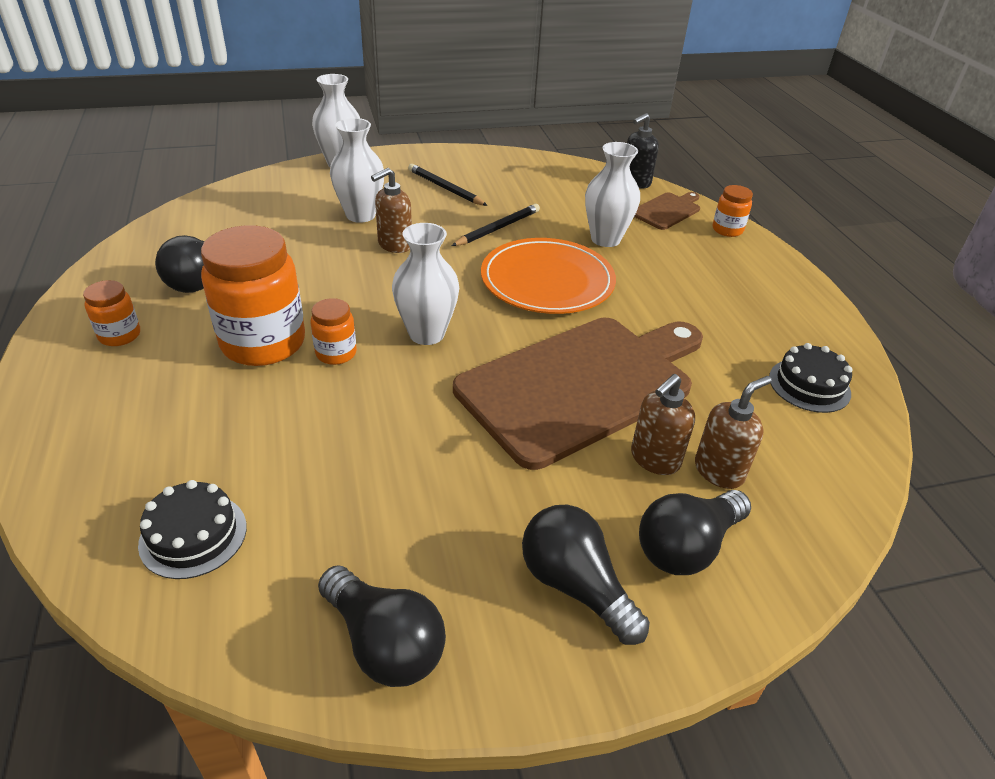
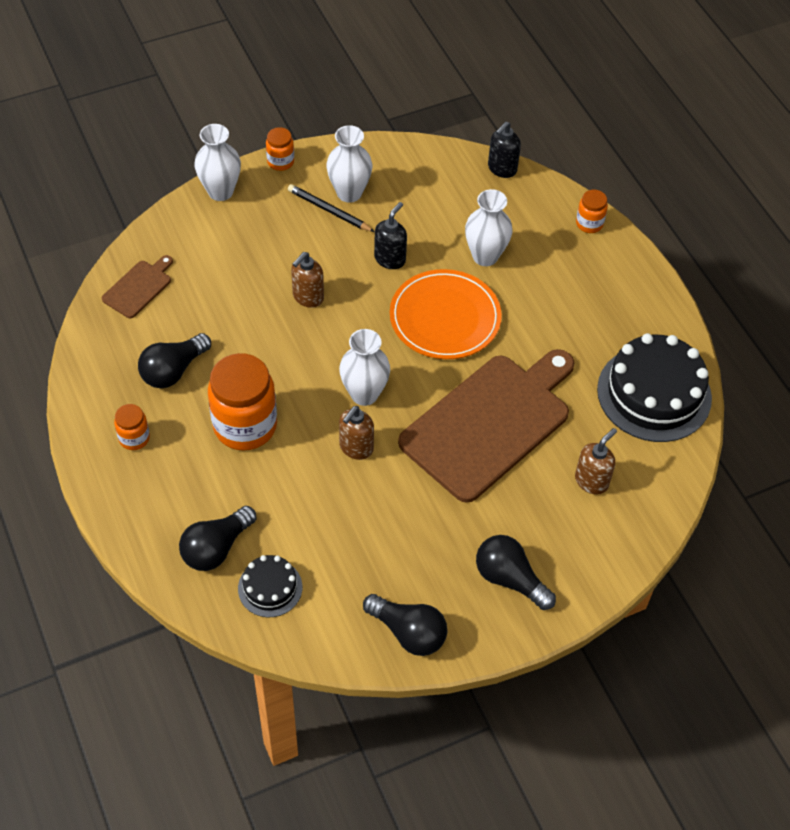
camera: 10 degrees left, 15 degrees up
(336, 353) = (303, 426): orange jar -> orange jar (280, 162)
(360, 215) = (265, 263): white vase -> white vase (349, 193)
(498, 228) = (390, 259): black pencil -> black soap dispenser
(654, 459) = (548, 479): brown soap dispenser -> brown soap dispenser (356, 448)
(667, 210) = (535, 206): brown cutting board -> brown cutting board (139, 287)
(687, 547) = (574, 541): black light bulb -> black light bulb (216, 548)
(809, 385) = (654, 393): black cake -> black cake, size x1.95

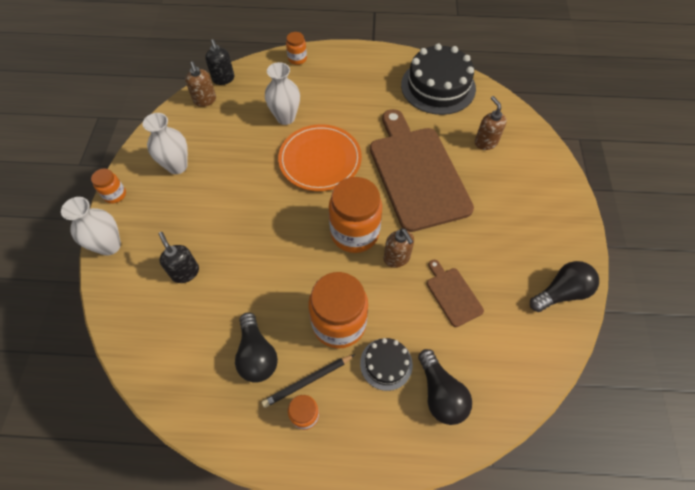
camera: 60 degrees left, 5 degrees up
(139, 287) = (157, 346): brown cutting board -> brown cutting board (452, 294)
(270, 588) = (491, 368): black cake -> black cake (386, 364)
(308, 297) = (249, 231): brown soap dispenser -> brown soap dispenser (205, 100)
(329, 210) = (183, 184): black pencil -> black pencil (308, 381)
(364, 394) = (354, 233): white vase -> orange jar
(390, 259) = (251, 168): black soap dispenser -> black soap dispenser (185, 272)
(509, 579) = (540, 216): black light bulb -> none

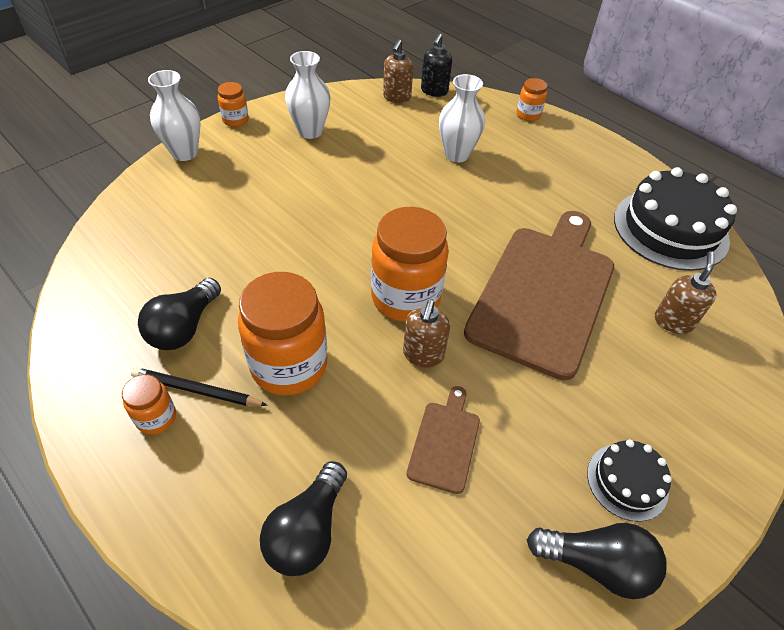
camera: 40 degrees right, 10 degrees down
(185, 272) = (213, 214): black soap dispenser -> none
(320, 160) = (448, 210): orange plate -> none
(386, 364) = (288, 445): black cake -> black cake (627, 481)

